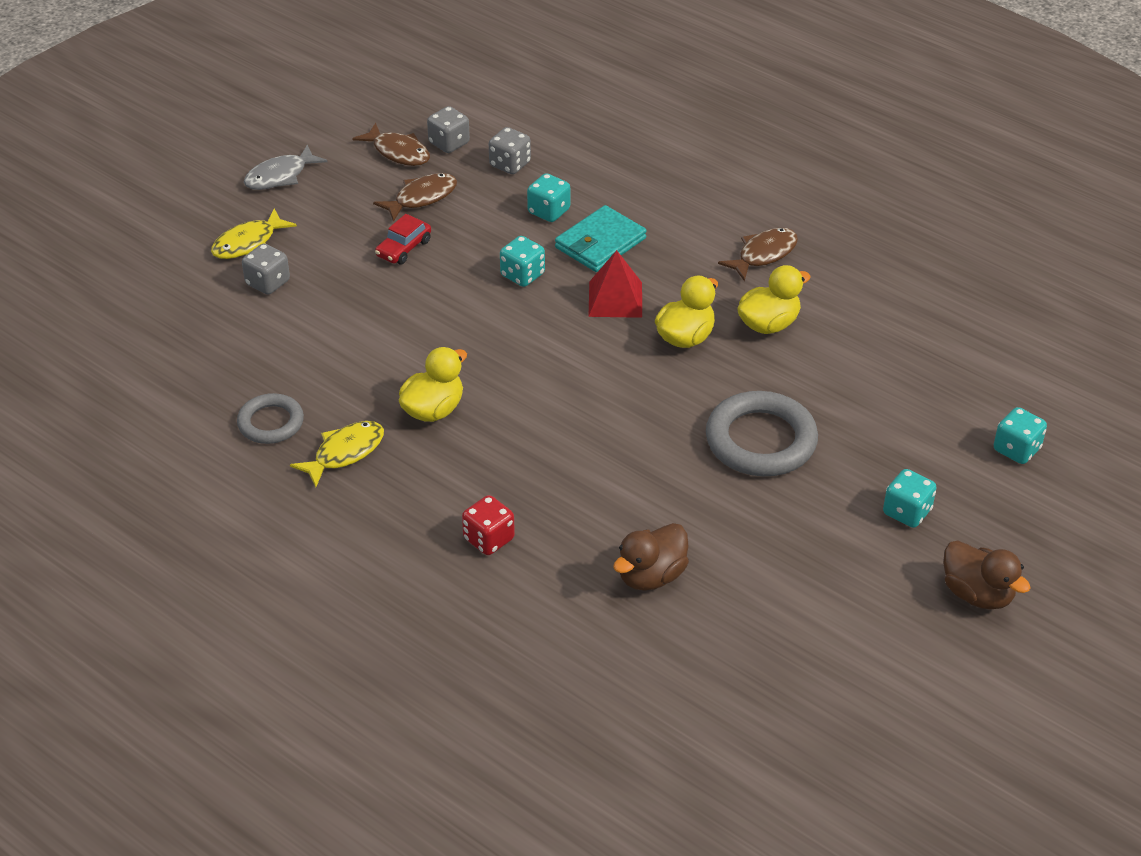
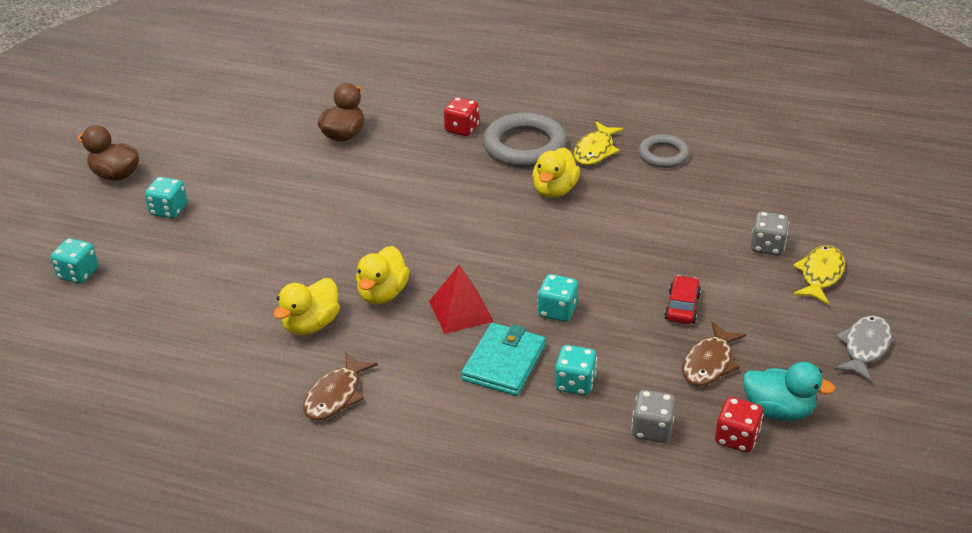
camera: 160 degrees right, 5 degrees down
(398, 152) = (778, 410): brown fish -> turquoise duck
(449, 143) = (736, 438): grey dice -> red dice
(761, 440) = (292, 230): grey ring -> grey ring (524, 146)

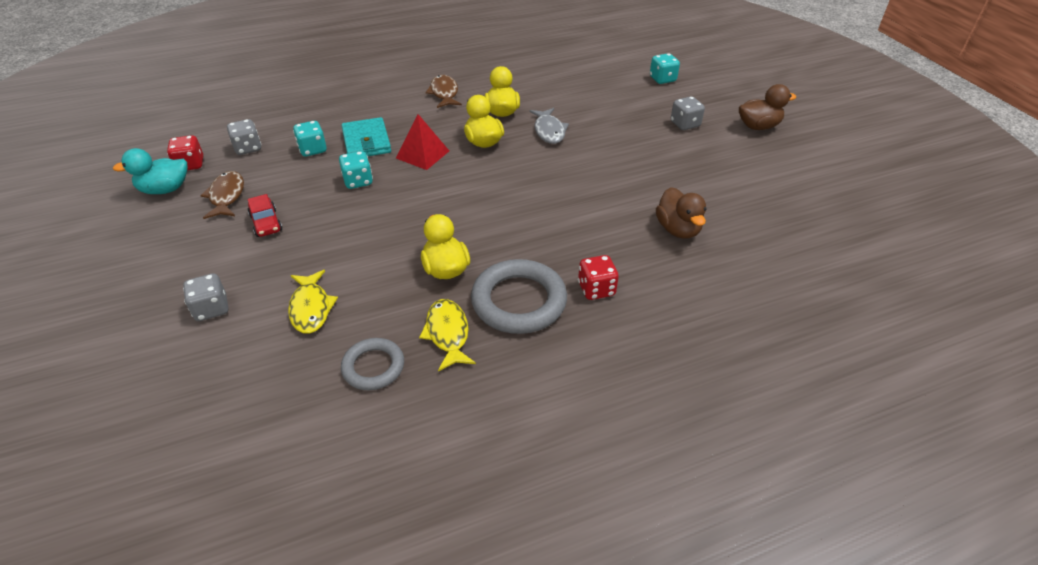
camera: 140 degrees right, 5 degrees up
(169, 210) = (685, 124): turquoise dice -> grey dice
(820, 275) = (151, 303): yellow fish -> yellow fish (311, 308)
(864, 348) = (101, 257): grey fish -> grey fish (549, 131)

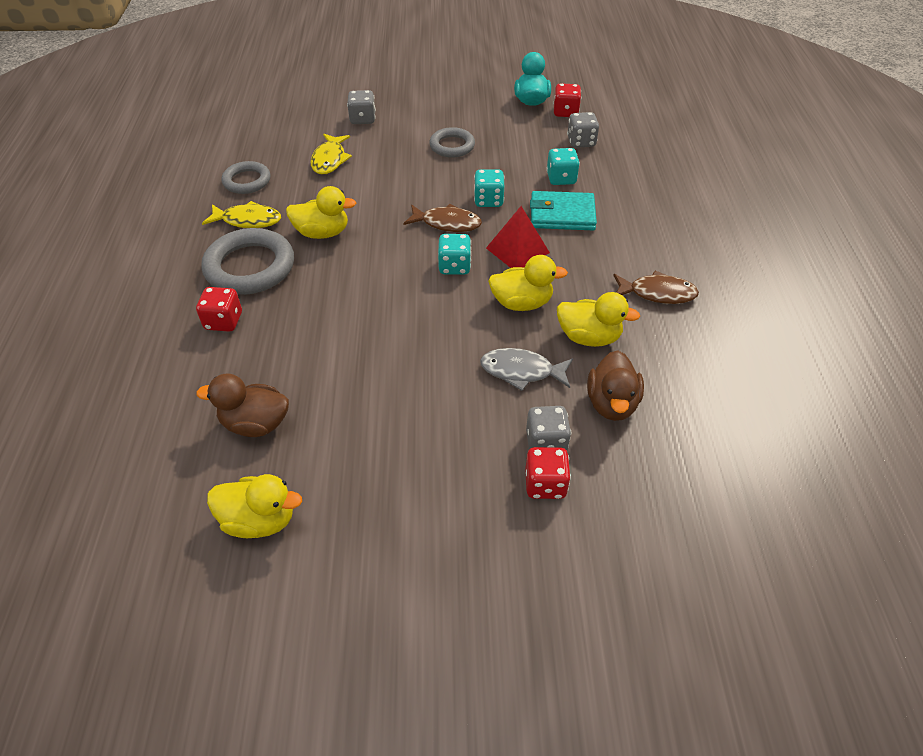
camera: 110 degrees right, 5 degrees up
(226, 196) = (504, 129): brown fish -> brown fish (447, 223)
(266, 223) = (452, 146): red car -> grey ring
(311, 308) = (330, 160): yellow fish -> yellow fish turned 90 degrees counterclockwise
(627, 110) = (545, 484): none -> red dice
(662, 79) = (635, 587): turquoise dice -> turquoise dice (454, 266)
(685, 124) = (472, 547): grey dice -> grey dice (546, 442)
(740, 201) = (259, 520): none -> yellow duck
(758, 126) = (418, 666): brown duck -> brown duck (611, 403)

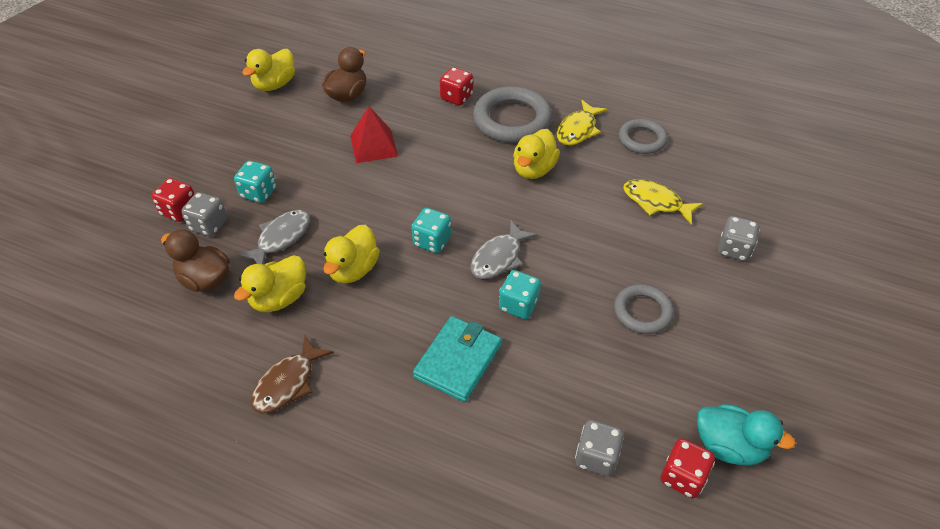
camera: 115 degrees right, 0 degrees up
(447, 223) = (499, 258): brown fish -> grey fish
(517, 250) = (425, 296): red pyramid -> red pyramid (373, 146)
(561, 179) = (525, 392): turquoise dice -> turquoise dice (258, 193)

